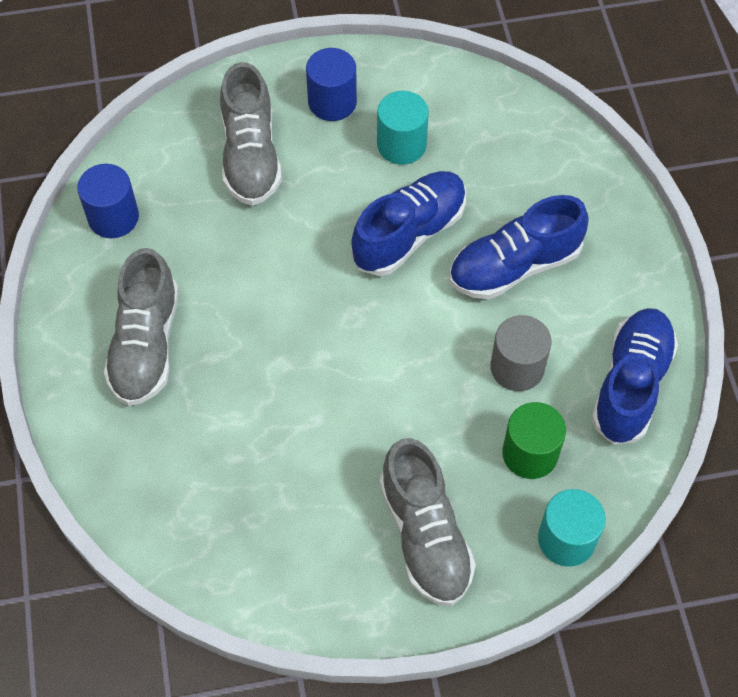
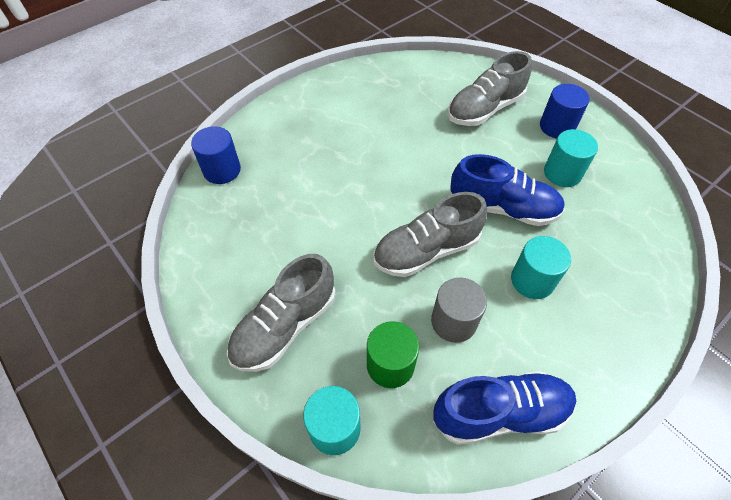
camera: 60 degrees right, 5 degrees down
(113, 217) = (395, 75): blue cylinder -> blue cylinder (222, 170)
(146, 345) = (327, 124): grey shoe -> grey shoe (426, 250)
(514, 266) = (532, 280): blue shoe -> turquoise cylinder

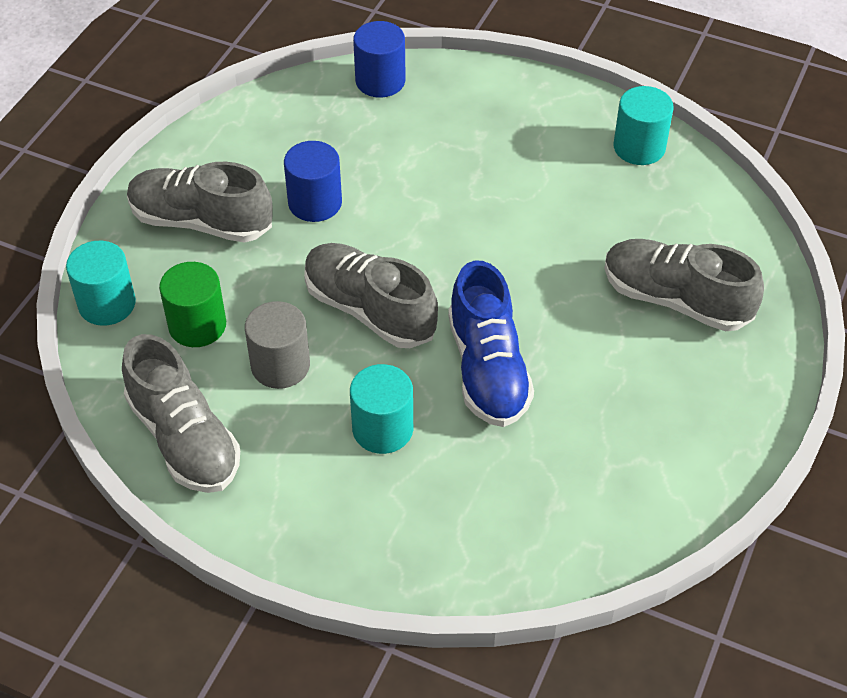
camera: 65 degrees right, 5 degrees down
(500, 413) = (184, 438): blue shoe -> grey shoe
(557, 127) = (699, 397): blue cylinder -> blue cylinder (315, 203)
(562, 173) = (600, 423): turquoise cylinder -> turquoise cylinder (639, 147)

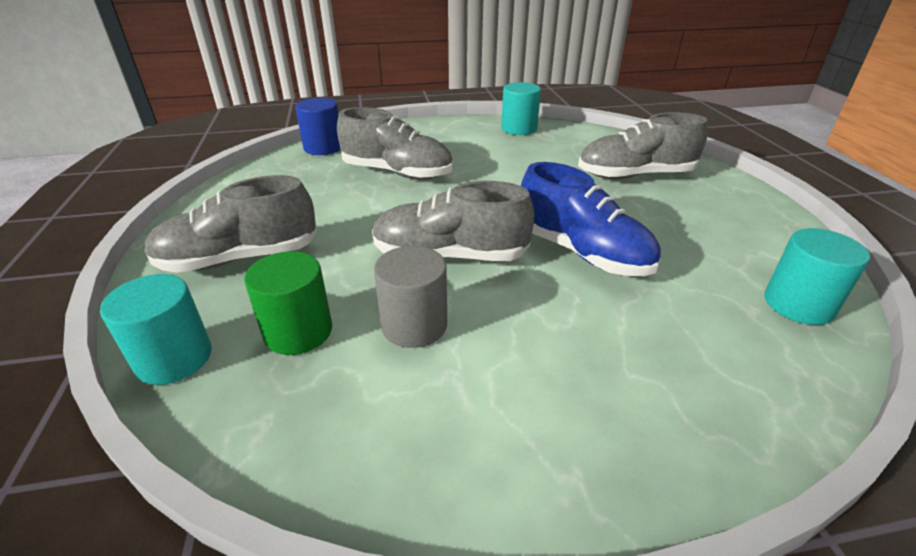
camera: 35 degrees left, 15 degrees down
(184, 438) = (372, 443): grey shoe -> grey shoe (397, 173)
(315, 203) = (335, 214): blue cylinder -> none
(382, 429) = (559, 328): turquoise cylinder -> turquoise cylinder (798, 304)

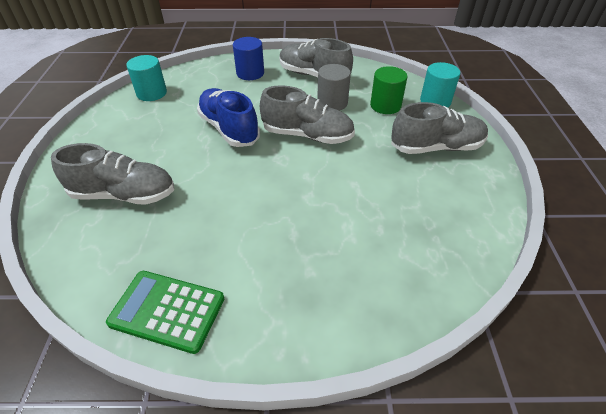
camera: 170 degrees left, 10 degrees up
(323, 147) = (425, 293): blue cylinder -> blue cylinder (250, 73)
(397, 173) = (336, 227): grey shoe -> grey shoe (313, 75)
(519, 128) = (167, 311): turquoise cylinder -> green calculator

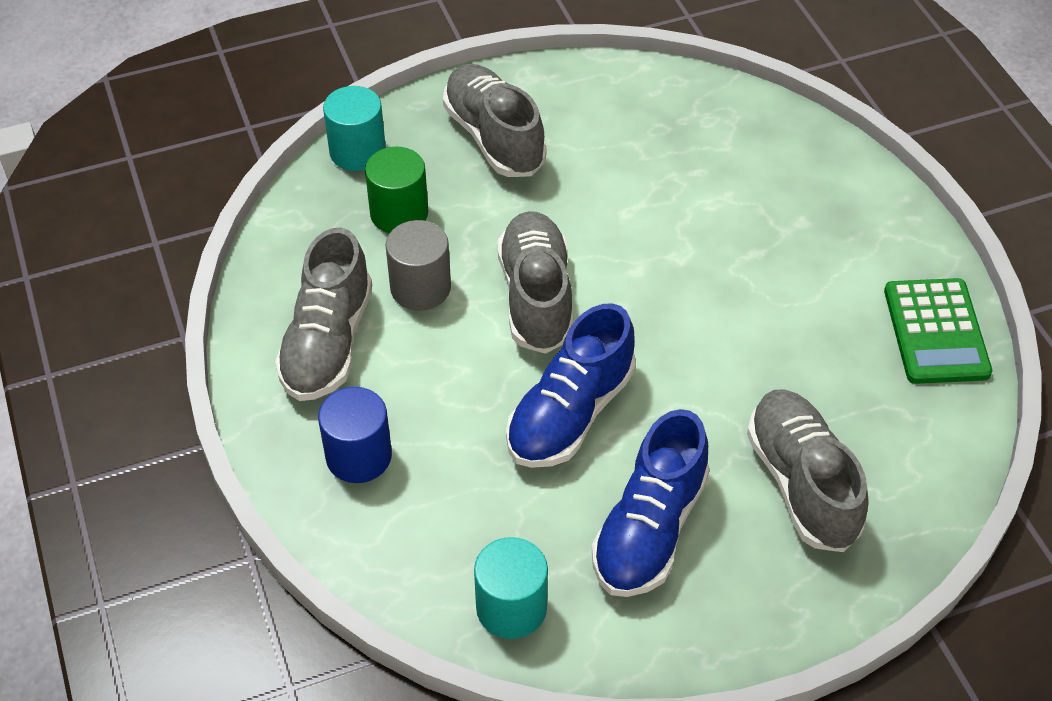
camera: 110 degrees left, 5 degrees up
(150, 136) = (649, 529): none -> blue shoe

